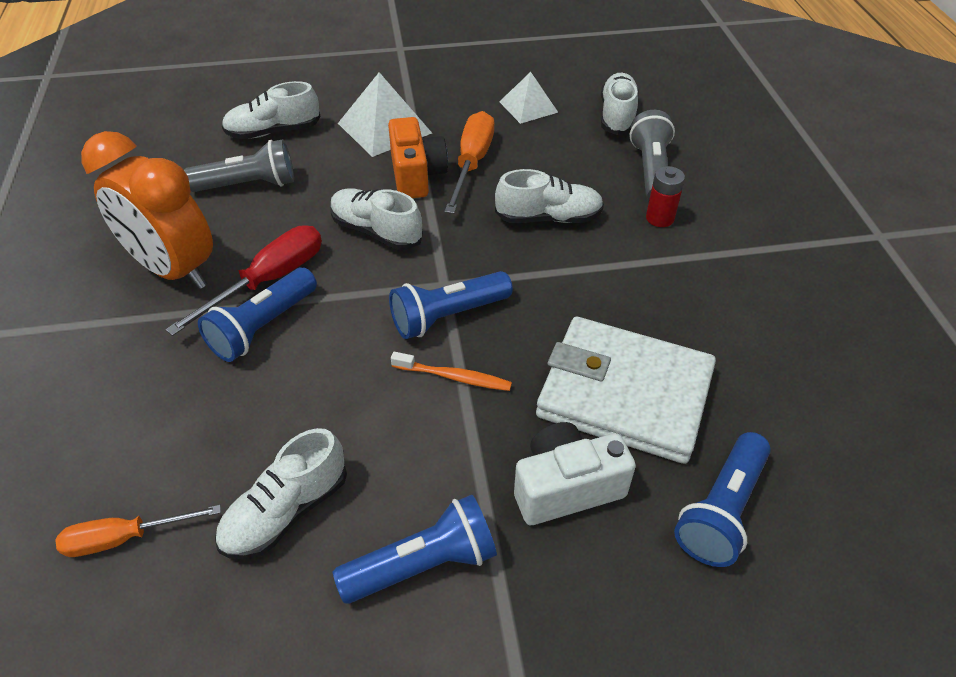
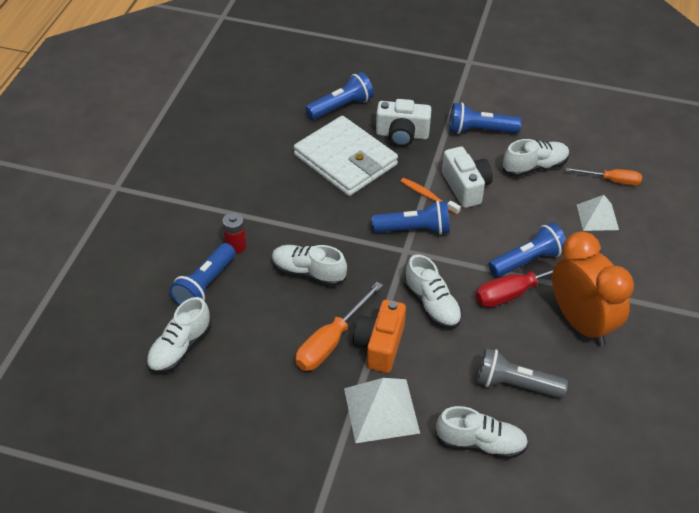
camera: 155 degrees left, 0 degrees up
(399, 417) = (466, 187): none -> white camera
(528, 107) = (243, 388): white pyramid -> white pyramid (597, 217)
(651, 170) = (205, 285): grey flashlight -> blue flashlight

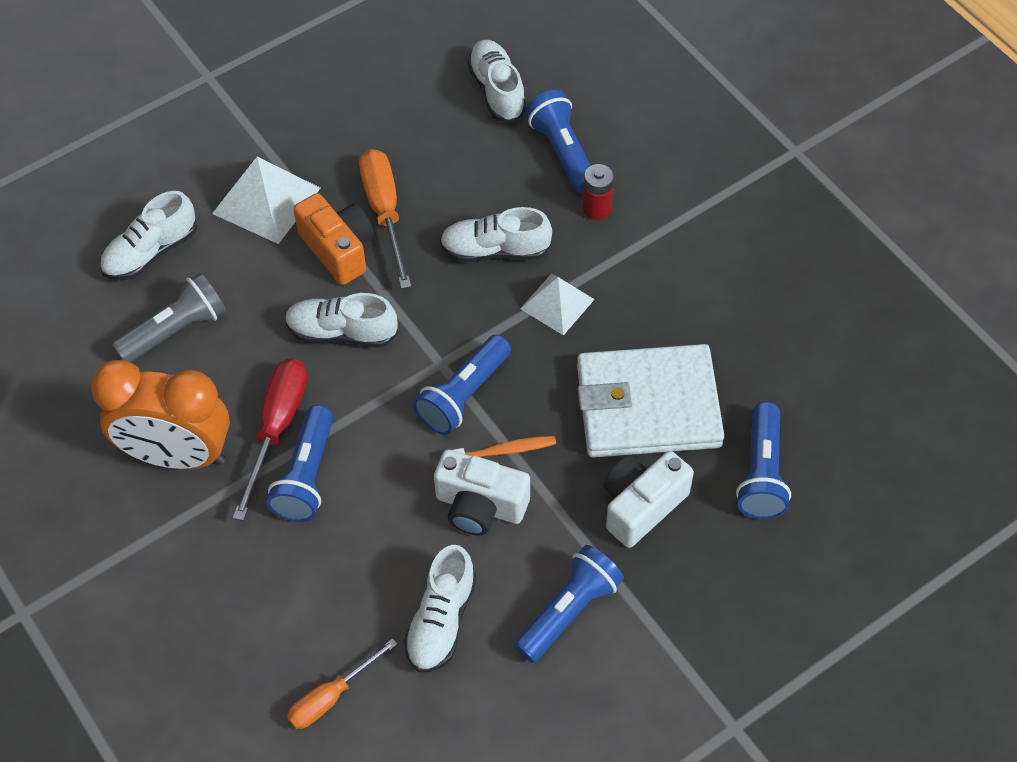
camera: 130 degrees right, 10 degrees up
(308, 273) = (495, 250): white shoe -> white shoe turned 150 degrees counterclockwise
(597, 217) = (293, 618): white pyramid -> white pyramid (557, 304)

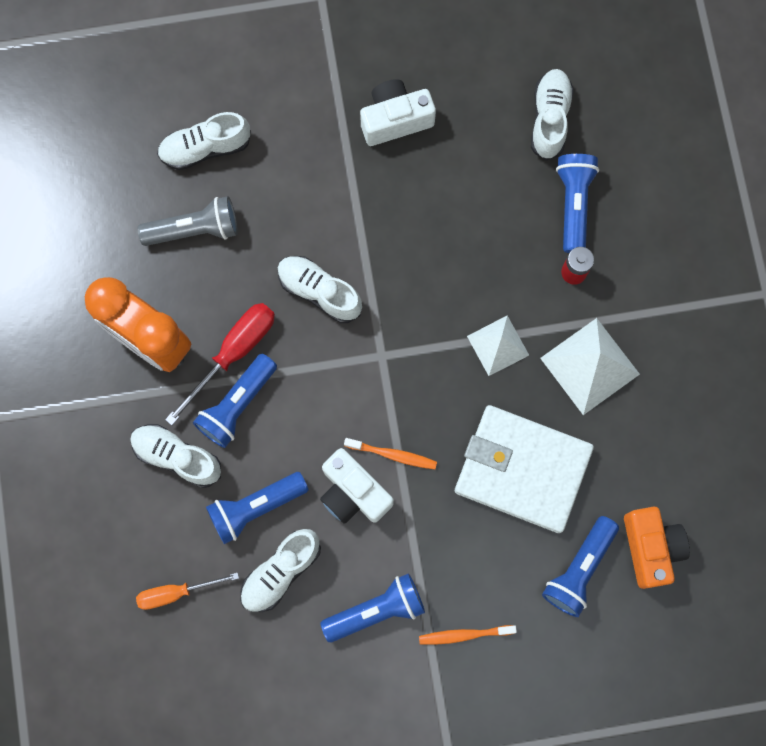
camera: 25 degrees right, 20 degrees up
(266, 200) = (315, 141): white pyramid -> white pyramid (589, 366)
(338, 249) = (351, 214): orange camera -> orange camera (651, 548)
(385, 212) = (403, 196): orange screwdriver -> none
(463, 395) = (386, 392): blue flashlight -> blue flashlight (255, 507)
(495, 250) = (473, 273): white shoe -> white shoe (177, 457)
(641, 506) = (473, 551): white camera -> white camera (395, 120)
(678, 592) = (464, 635): none -> orange toothbrush

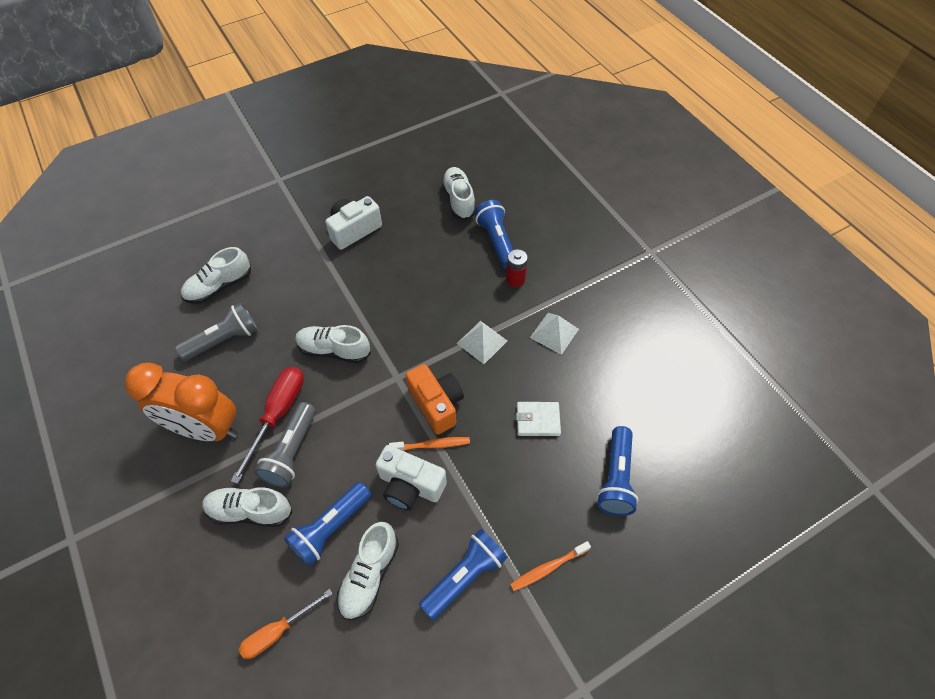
camera: 20 degrees left, 20 degrees down
(237, 405) = (291, 452): blue flashlight -> grey flashlight
(522, 470) = (538, 420): white wallet -> white wallet, size x0.45
(589, 366) = (554, 333): white pyramid -> white pyramid, size x0.65
(651, 548) = (662, 441): orange camera -> orange camera (436, 404)

